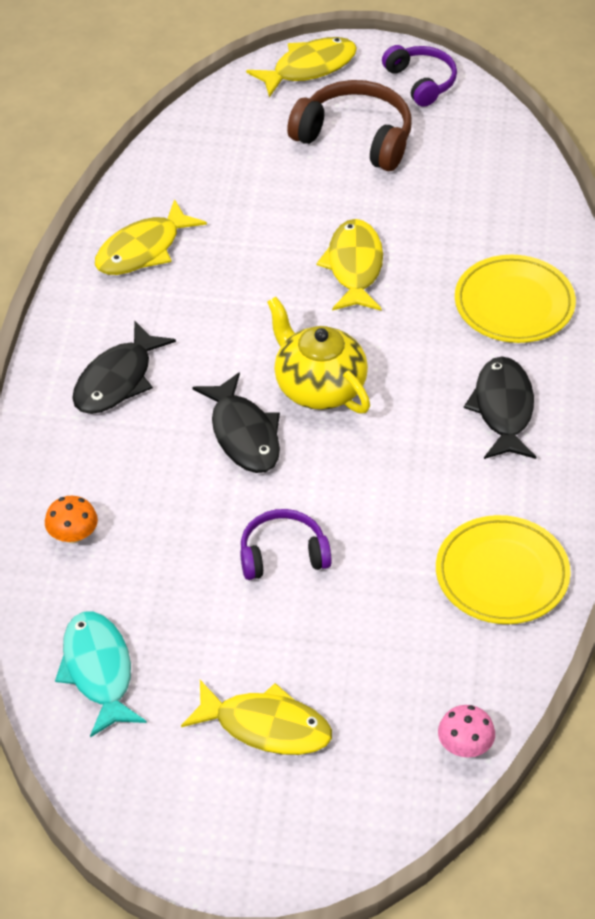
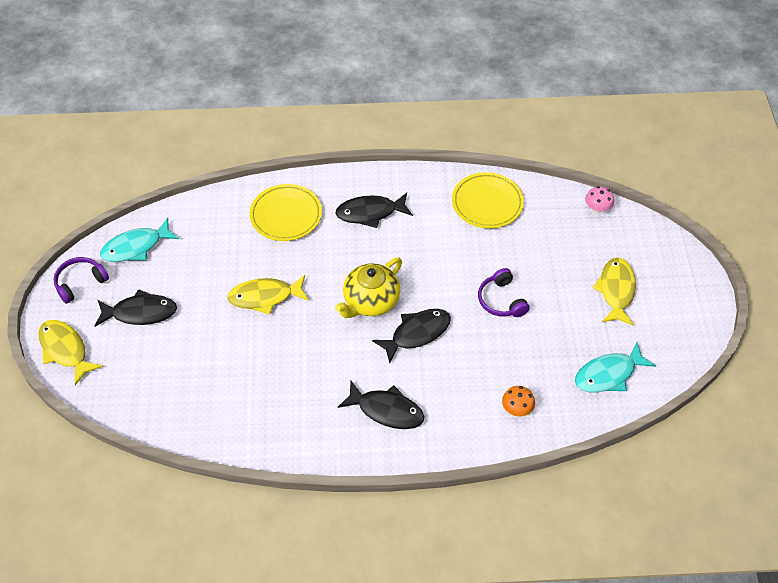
camera: 100 degrees left, 5 degrees up
(143, 249) = (264, 419): yellow fish -> none
(355, 138) = (140, 313): brown headphones -> black fish
(477, 137) = (136, 247): none -> turquoise fish

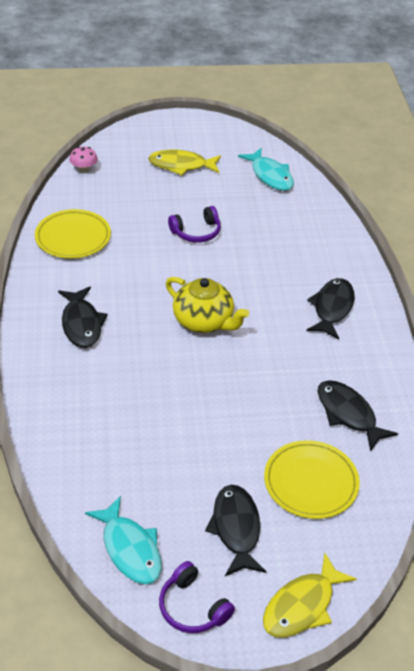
camera: 95 degrees left, 10 degrees down
(265, 297) = (204, 408): yellow fish -> none
(286, 215) = (81, 396): yellow plate -> yellow plate (310, 482)
(417, 333) = (241, 288): black fish -> black fish (348, 414)
(517, 408) = (313, 227): orange mushroom -> none

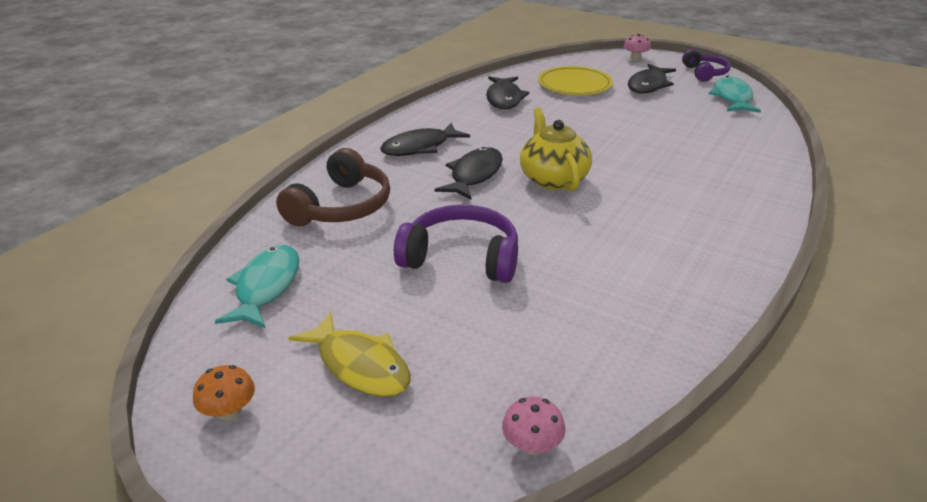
camera: 140 degrees left, 10 degrees down
(73, 237) = (640, 321): yellow plate -> none
(81, 324) = (691, 221): black fish -> black fish (474, 175)
(196, 232) = (461, 258): purple headphones -> purple headphones, size x1.55
(208, 133) = (229, 411): none -> orange mushroom
(302, 605) = (635, 58): yellow fish -> pink mushroom
(306, 233) = (341, 206): none -> brown headphones

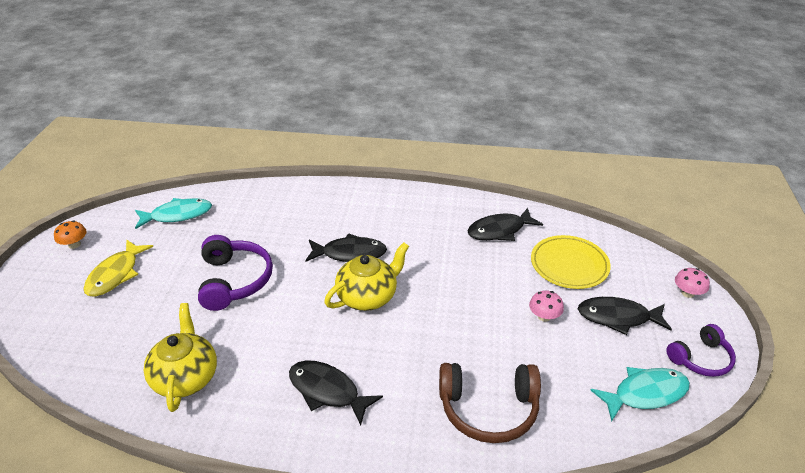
camera: 65 degrees right, 5 degrees up
(341, 206) = (275, 209): brown headphones -> brown headphones (488, 408)
(420, 147) = (377, 214): black fish -> black fish (327, 391)
(532, 445) = (59, 361): pink mushroom -> pink mushroom (544, 316)
(621, 319) = (186, 377): none -> yellow teapot

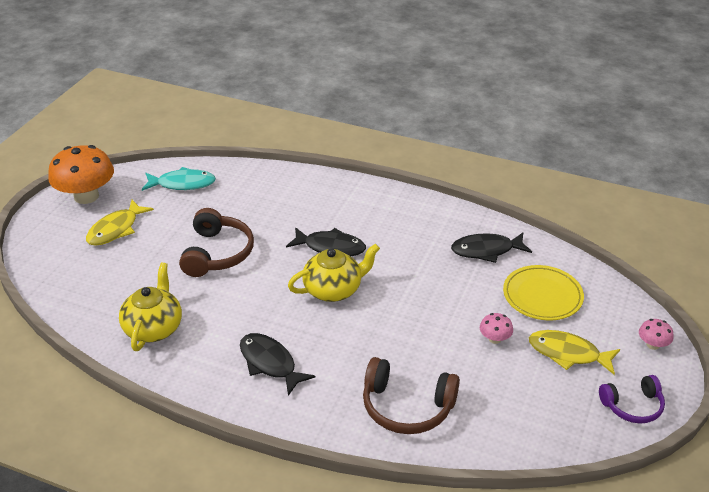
camera: 15 degrees right, 0 degrees up
(74, 244) = (86, 196): orange mushroom -> orange mushroom, size x2.26
(234, 280) = (217, 253): purple headphones -> brown headphones
(618, 317) = (568, 353): black fish -> yellow fish
(645, 393) = (561, 424): turquoise fish -> none

